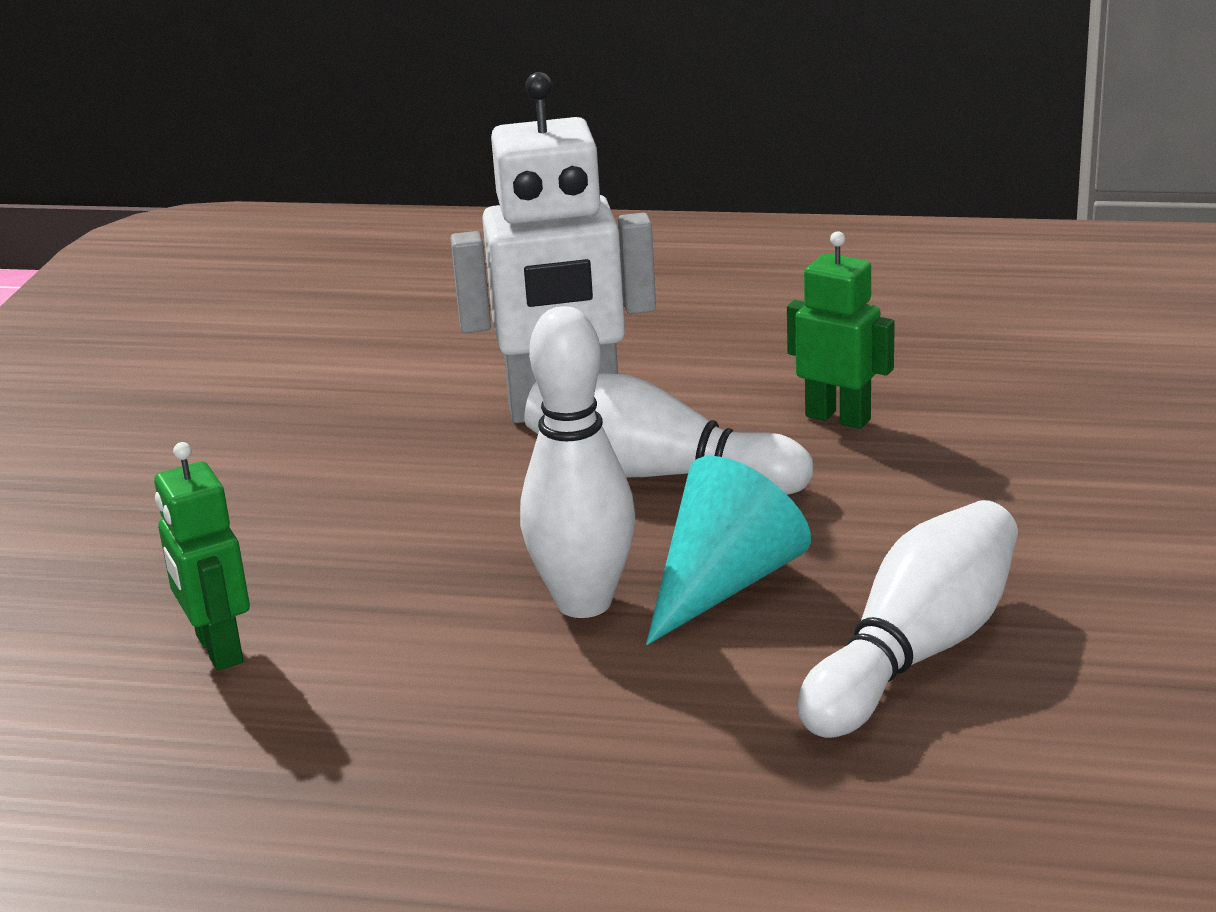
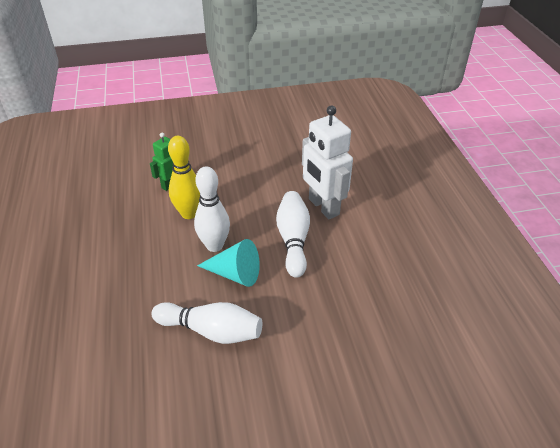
camera: 65 degrees right, 15 degrees up
(400, 630) = (189, 213): none -> yellow bowling pin
(838, 417) = (353, 275): green robot -> none

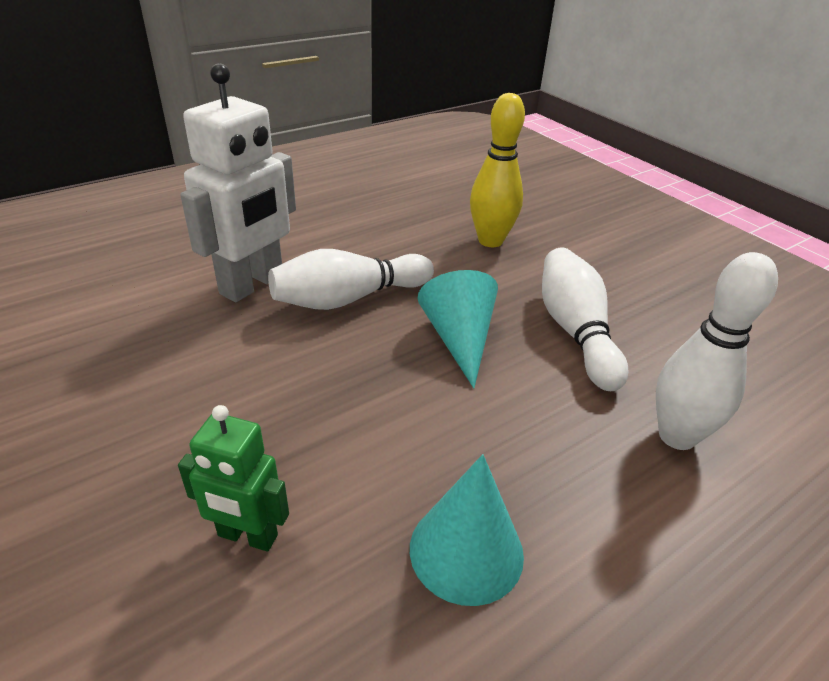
camera: 115 degrees left, 5 degrees down
(124, 233) = (466, 550): none -> turquoise cone
(189, 213) = (343, 453): yellow bowling pin -> yellow bowling pin (490, 241)
(214, 245) = (413, 382): white bowling pin -> white bowling pin (677, 436)

